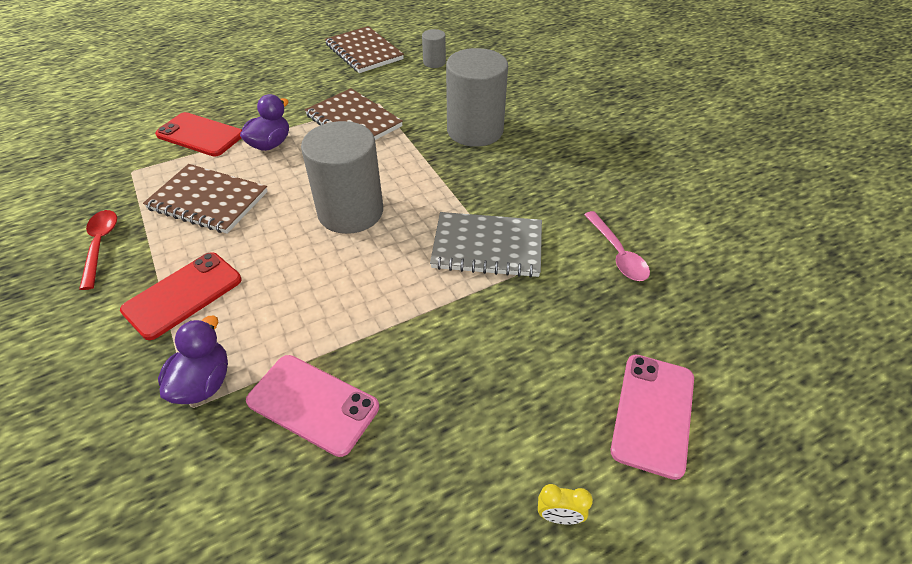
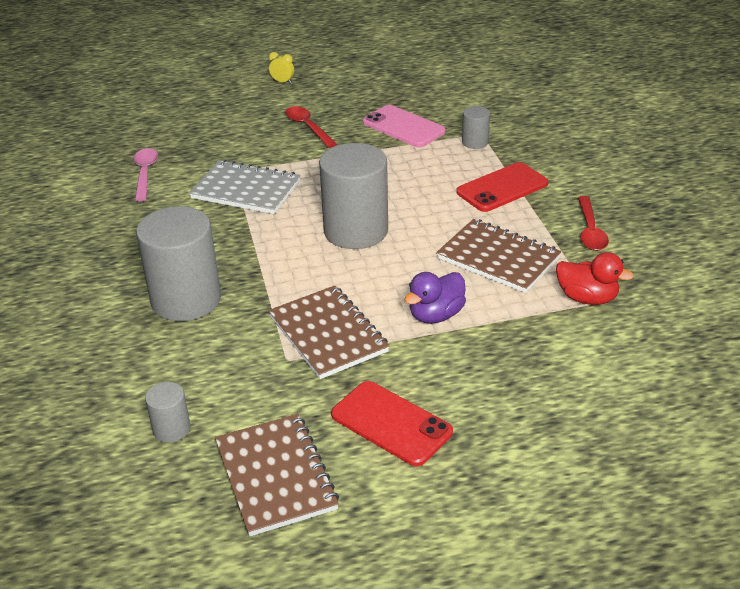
camera: 165 degrees left, 10 degrees down
(137, 173) = (587, 298): none -> red duck
(200, 135) = (527, 341): red phone -> red phone (391, 423)
(203, 383) = (475, 142): purple duck -> grey cylinder
(459, 379) = (308, 127): none -> red spoon
(653, 413) = (203, 104): pink phone -> none

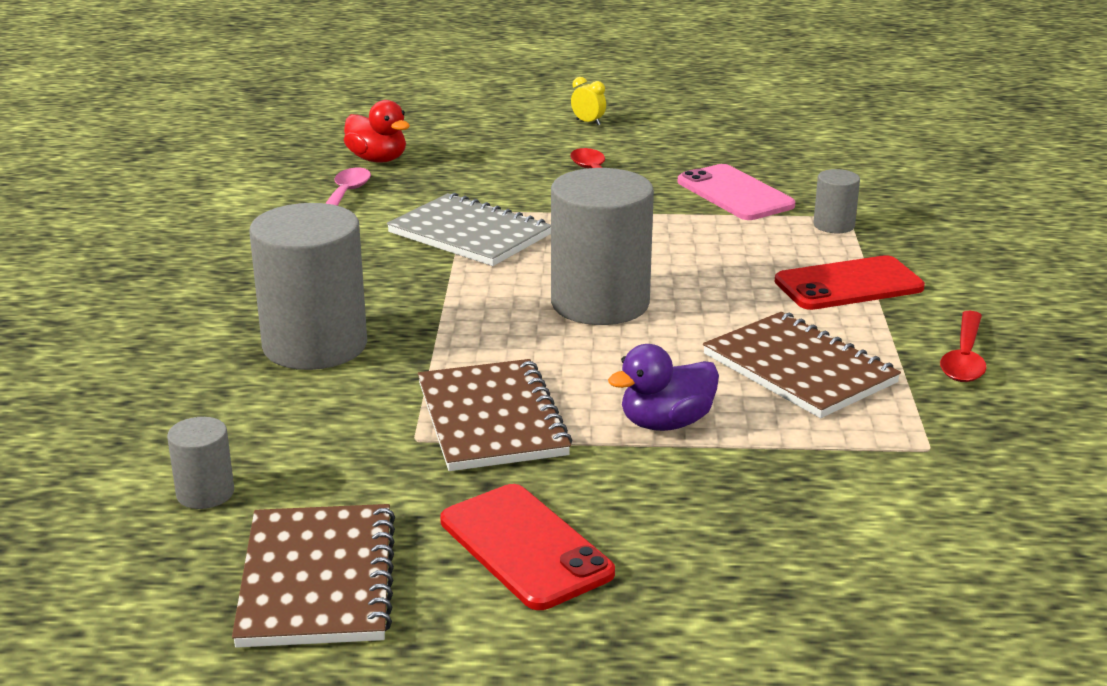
camera: 15 degrees right, 10 degrees down
(587, 298) = (918, 442): red duck -> red duck (377, 159)

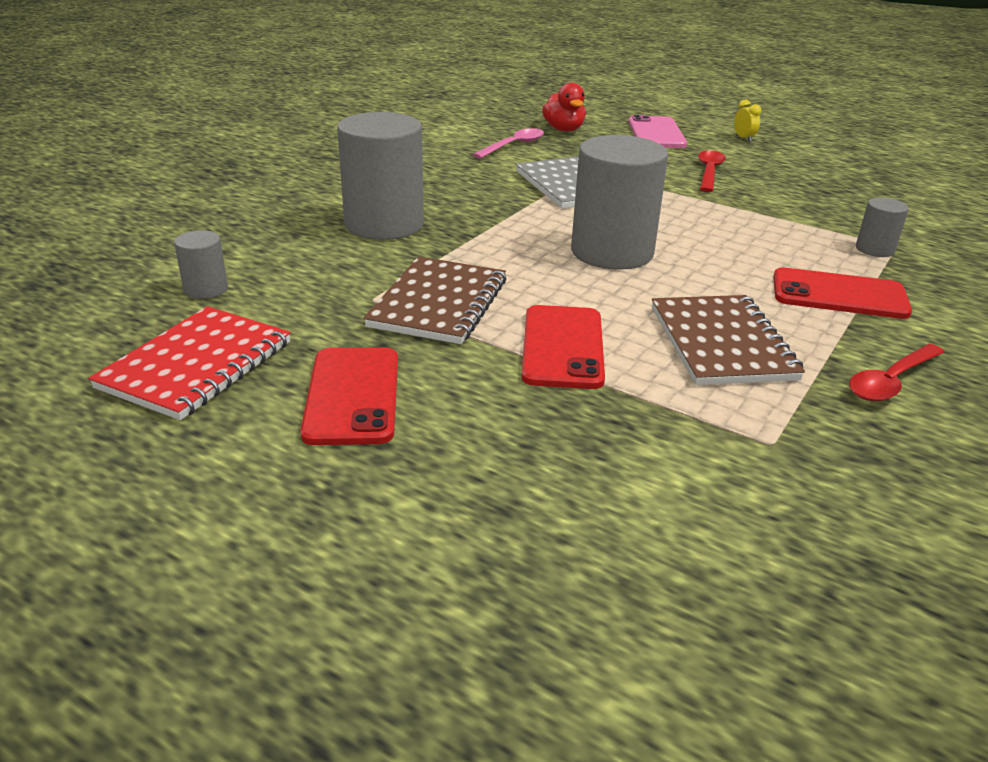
camera: 30 degrees right, 5 degrees up
(317, 580) = (196, 365): brown notebook -> red notebook
(666, 423) = (562, 347): purple duck -> red phone
(735, 194) = (810, 208): pink phone -> pink phone (656, 133)

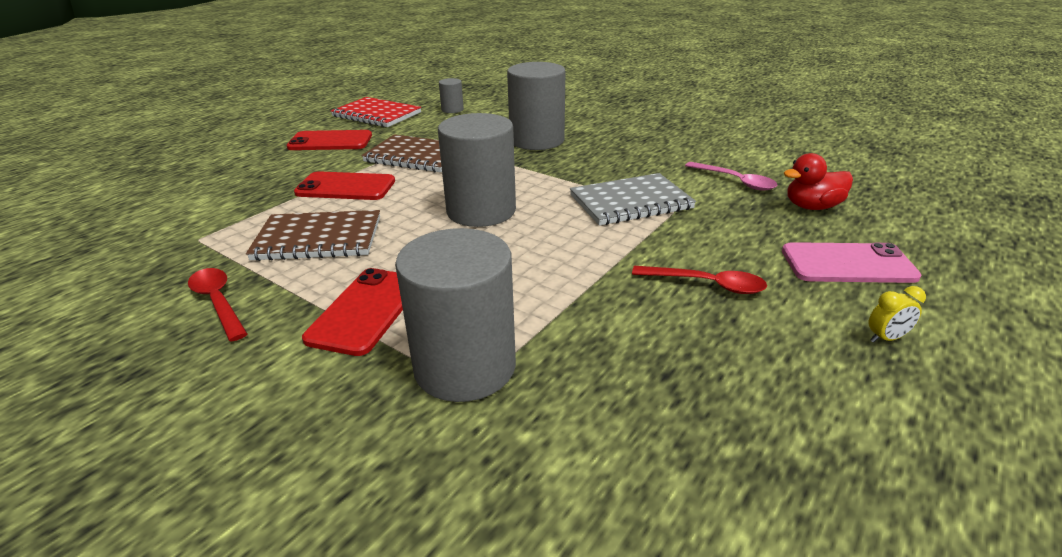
camera: 95 degrees right, 0 degrees up
(875, 249) = (465, 366): grey cylinder -> grey cylinder, size x2.16

